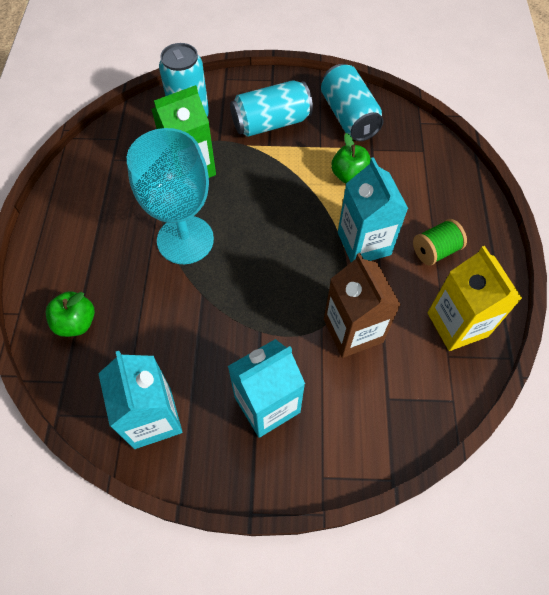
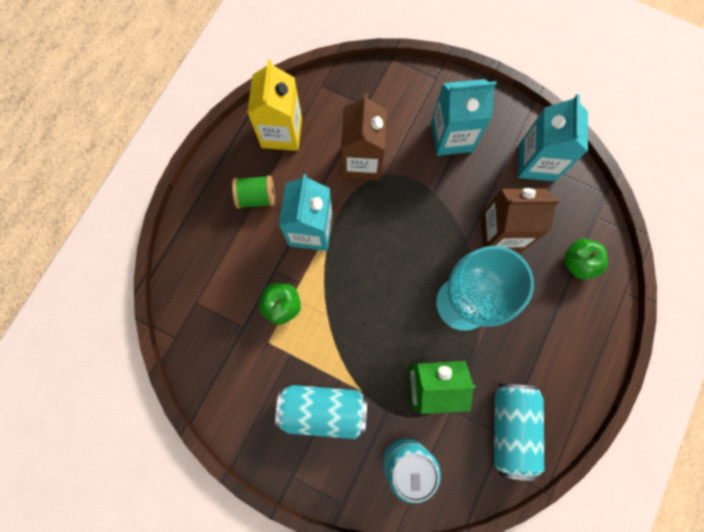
camera: 155 degrees left, 15 degrees up
(169, 319) = (501, 233): none -> brown carton
(349, 116) = (240, 380): turquoise can -> turquoise can (511, 427)

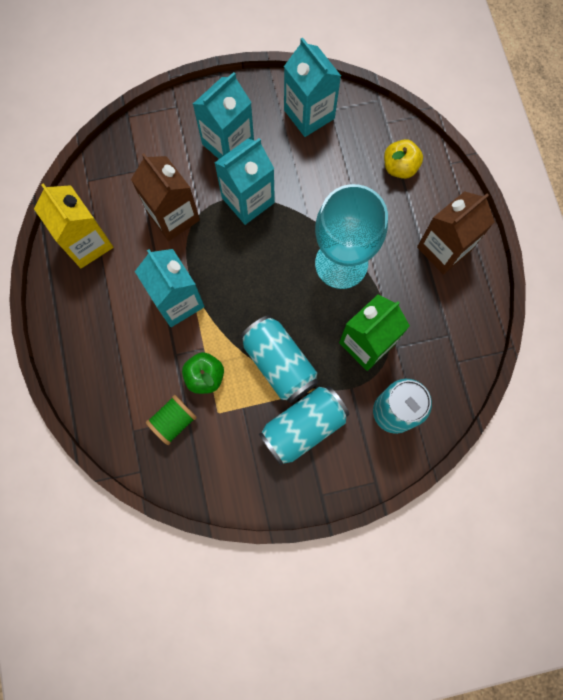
camera: 40 degrees left, 0 degrees up
(256, 197) = (111, 310): green spool -> green spool (174, 421)
(430, 193) = (248, 200): none -> turquoise carton
(501, 233) = (326, 189): brown carton -> brown carton (443, 249)
(511, 427) = (448, 325): turquoise can -> turquoise can (279, 363)
(578, 263) = (399, 167): green apple -> yellow apple

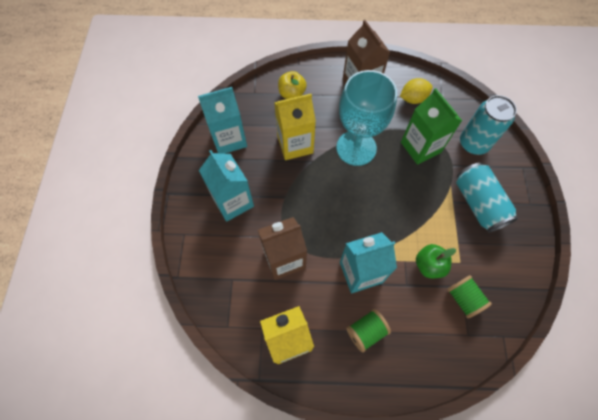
camera: 75 degrees left, 10 degrees down
(112, 320) = (366, 331): none -> green spool
(248, 200) = (287, 198): turquoise carton -> none
(279, 363) = (426, 208): turquoise can -> none
(324, 190) = (295, 144): none -> yellow carton
(443, 322) = (413, 99): none -> yellow lemon

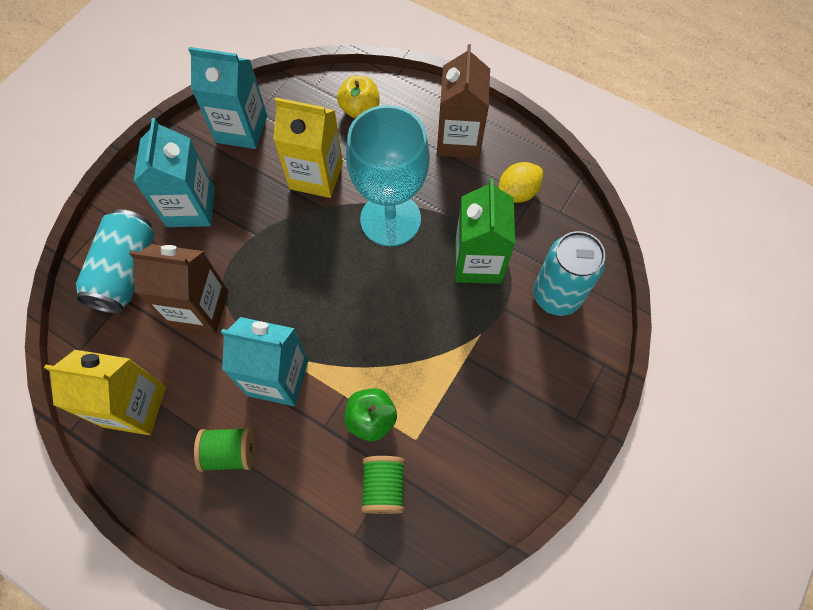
camera: 30 degrees right, 0 degrees up
(413, 99) = (517, 193): yellow lemon -> yellow lemon turned 45 degrees counterclockwise
(478, 203) = (500, 378): turquoise can -> turquoise can (126, 271)

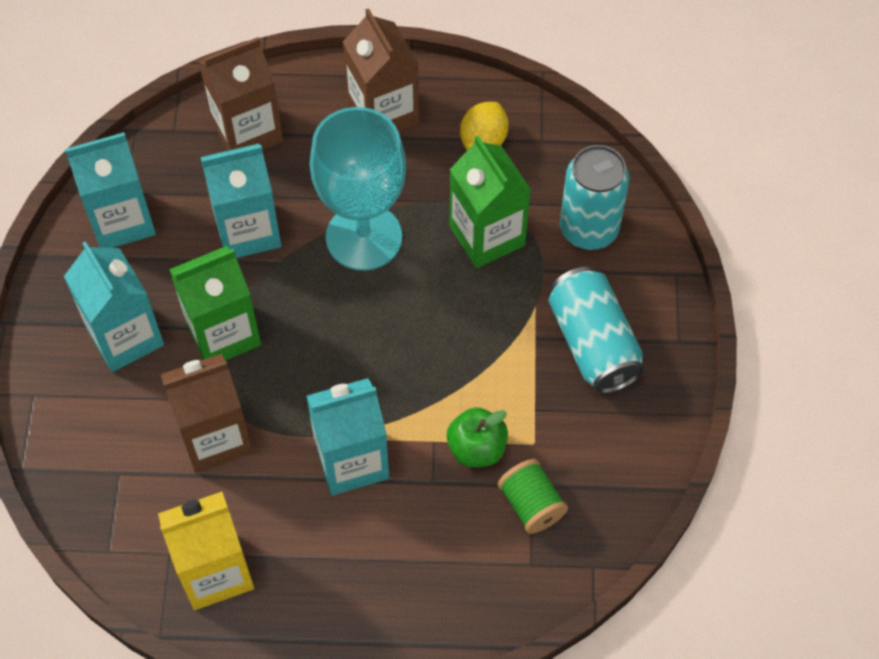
camera: 30 degrees left, 5 degrees down
(126, 271) = (100, 443): turquoise can -> turquoise can (593, 343)
(230, 452) = (352, 558): green spool -> none
(253, 238) = (223, 333): none -> green carton
(316, 176) = (247, 230): yellow carton -> turquoise carton
(360, 109) = (247, 132): yellow apple -> brown carton

